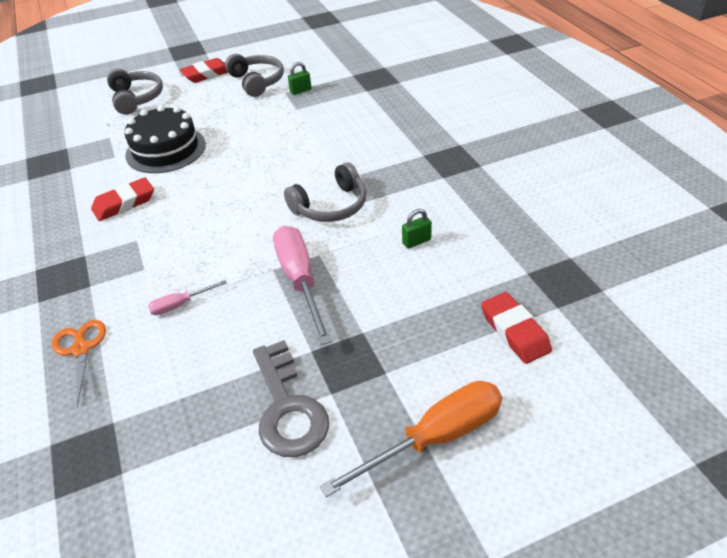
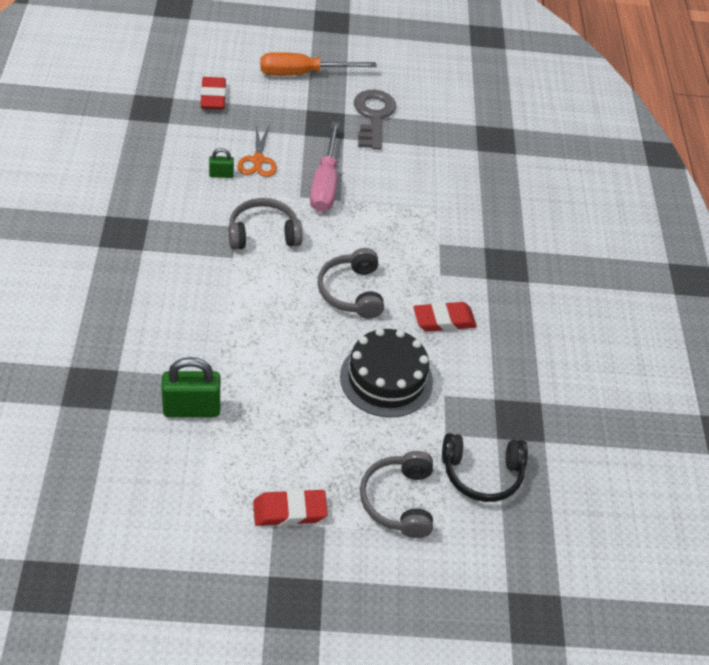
camera: 165 degrees left, 5 degrees up
(77, 127) = (482, 473): none -> black headphones
(81, 349) = (494, 200): orange scissors -> orange scissors (258, 160)
(180, 305) = (418, 202): pink screwdriver -> none
(257, 82) = (233, 457): grey headphones -> grey headphones (352, 292)
(300, 91) = (191, 409): green padlock -> green padlock, size x1.96

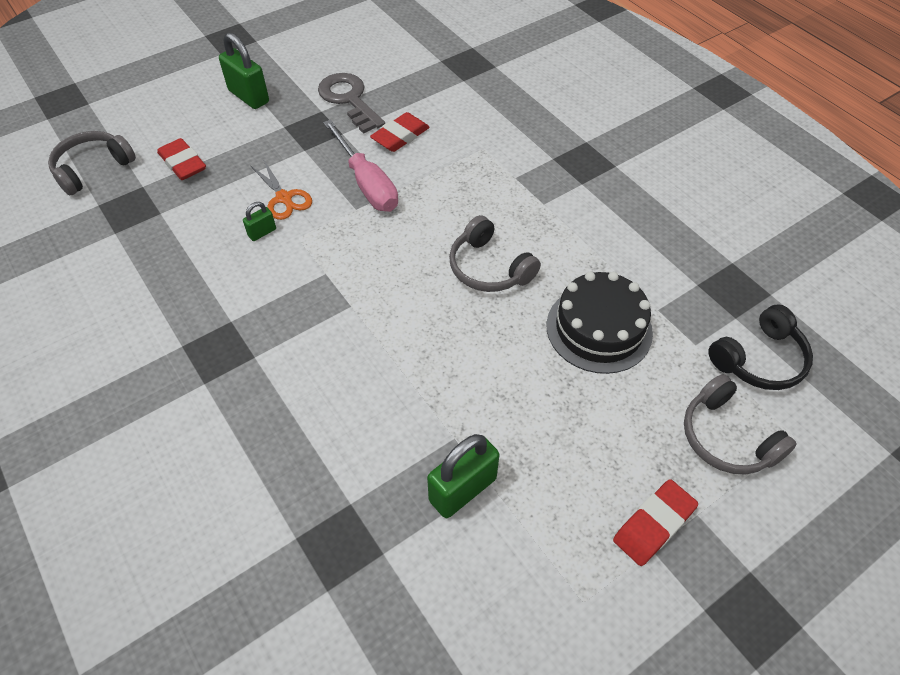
camera: 30 degrees left, 5 degrees up
(263, 234) = (357, 265): grey headphones -> grey headphones (93, 169)
(302, 74) = (248, 96): orange screwdriver -> green padlock
(444, 320) = (588, 242): red eraser -> red eraser (400, 136)

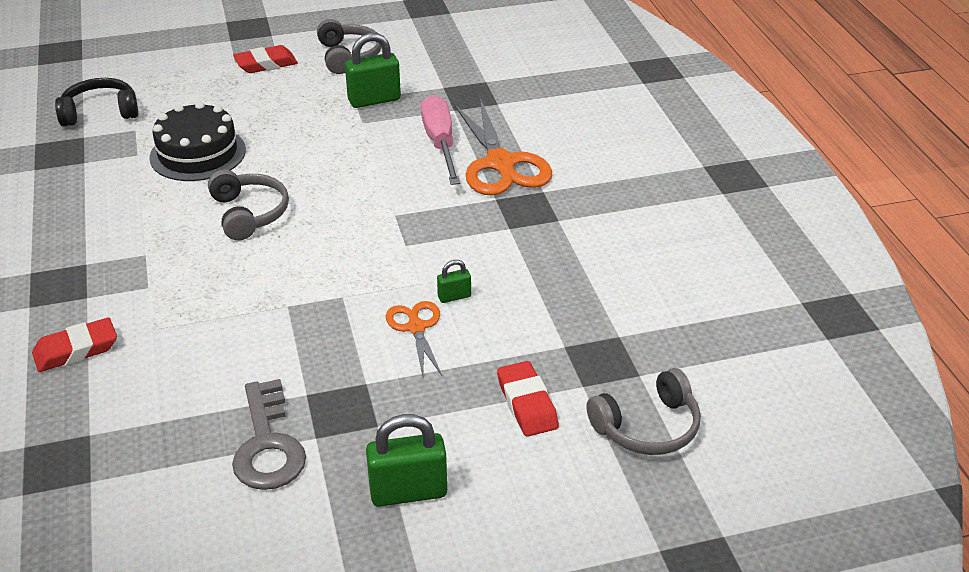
camera: 160 degrees left, 15 degrees down
(248, 96) = (408, 492): green padlock -> green padlock turned 75 degrees counterclockwise
(261, 413) = (501, 164): none -> orange scissors
(367, 183) = (314, 321): pink screwdriver -> pink screwdriver (440, 143)
(400, 136) = (237, 370): red eraser -> red eraser (76, 350)
(727, 437) = (175, 85): grey headphones -> grey headphones (348, 56)

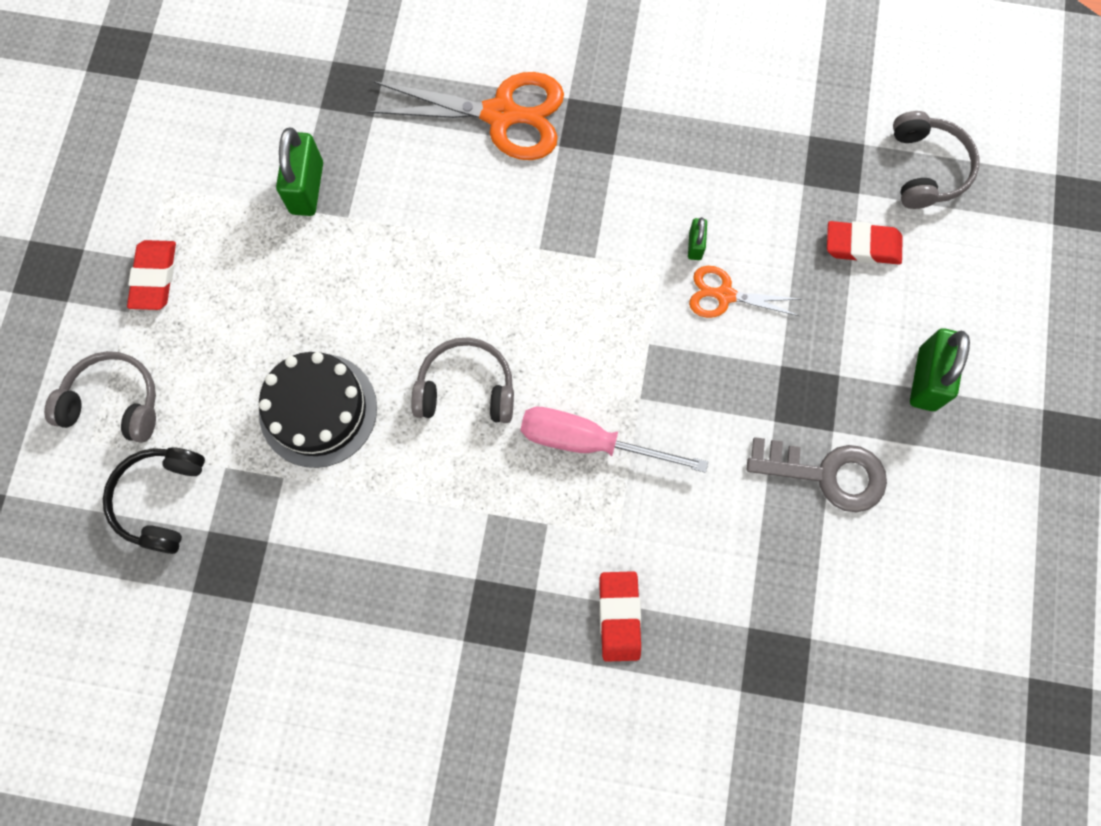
camera: 65 degrees left, 35 degrees up
(348, 56) = (190, 180): grey headphones -> grey headphones (114, 403)
(440, 143) = (432, 155): pink screwdriver -> pink screwdriver (589, 442)

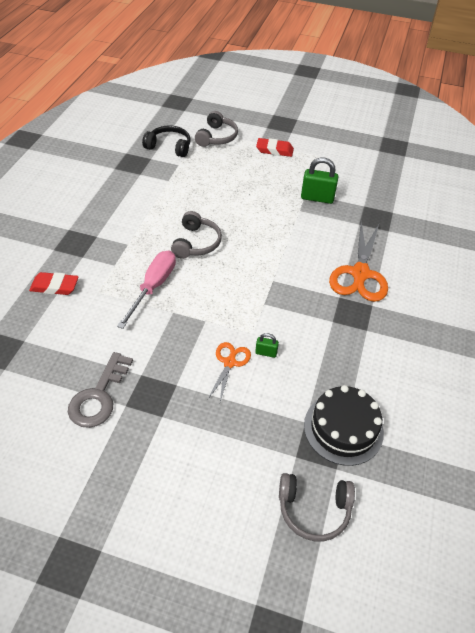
camera: 95 degrees right, 25 degrees down
(318, 410) = (198, 193): black cake -> black cake (343, 428)
(862, 246) = (254, 450): red eraser -> none
(926, 379) = (145, 470): green padlock -> none

